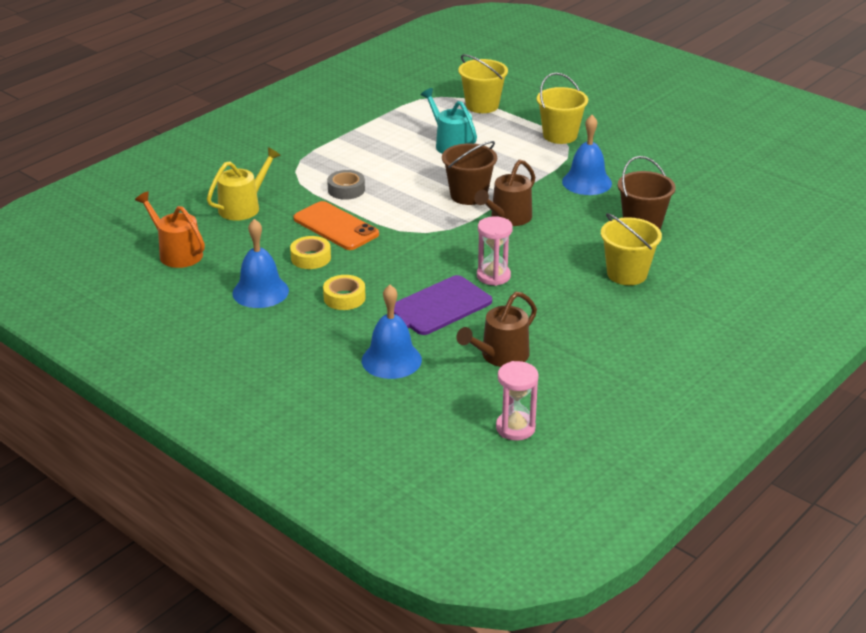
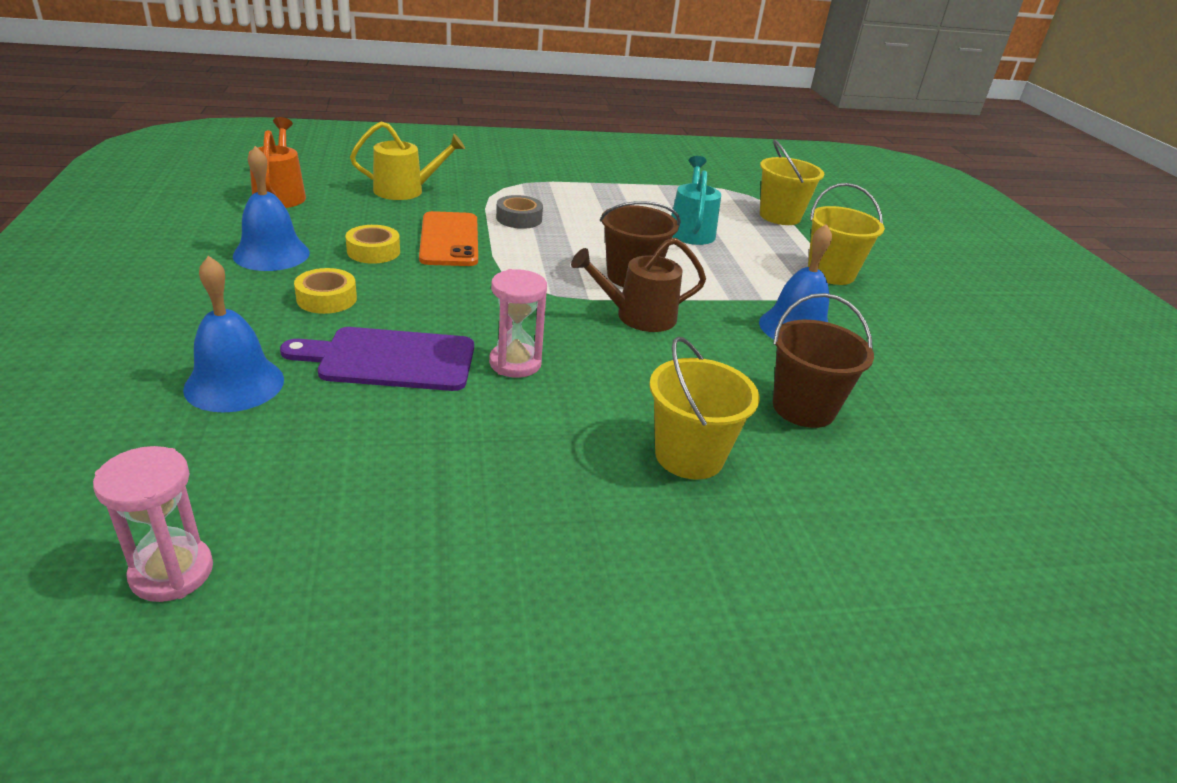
camera: 35 degrees right, 0 degrees up
(500, 356) = (350, 457): brown watering can -> none

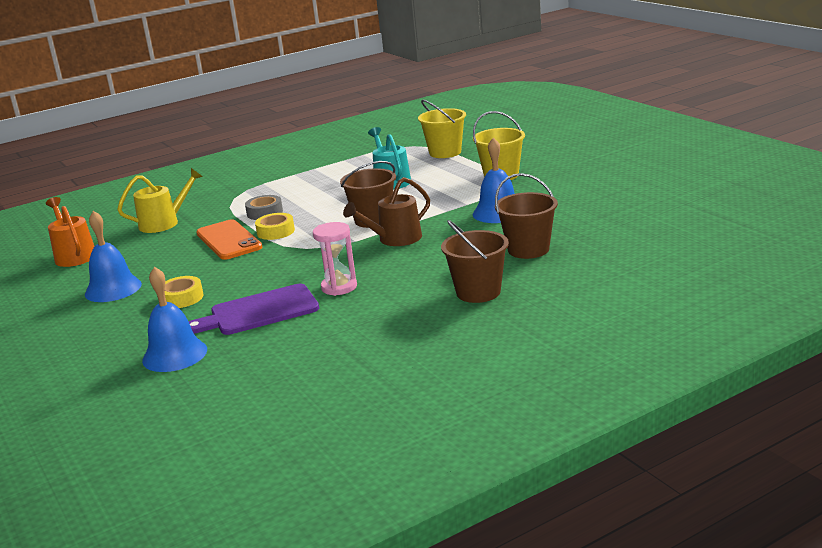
camera: 15 degrees left, 10 degrees down
(172, 572) = (239, 431): pink hourglass -> none
(373, 251) = (183, 264): yellow tape -> yellow tape (275, 231)
(689, 456) = (478, 292): yellow bucket -> brown bucket

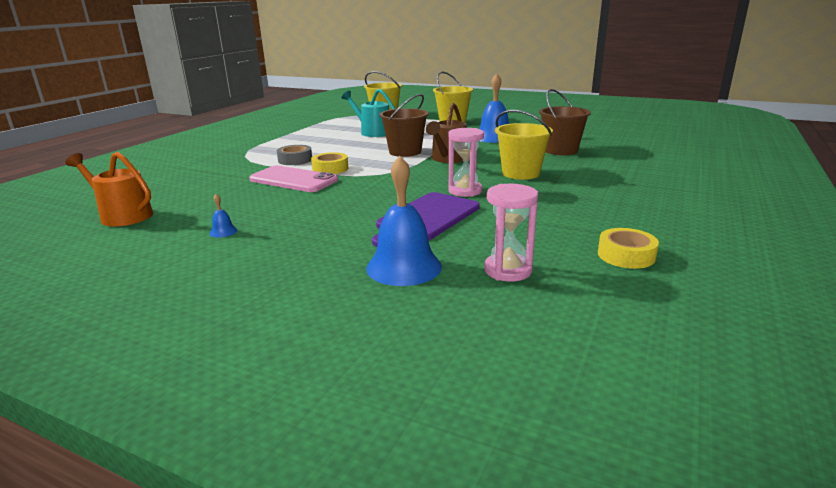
camera: 35 degrees left, 0 degrees up
(113, 289) = (223, 231): blue bell -> blue bell, size x0.41
(164, 223) = (197, 179): yellow watering can -> none
(182, 298) = (322, 224): yellow tape -> yellow tape (626, 255)
(228, 240) = (293, 180): orange phone -> pink phone
(233, 378) = (508, 270): none -> pink hourglass
(426, 275) = (520, 173): none -> yellow bucket
(478, 292) = (582, 175): brown bucket -> none

